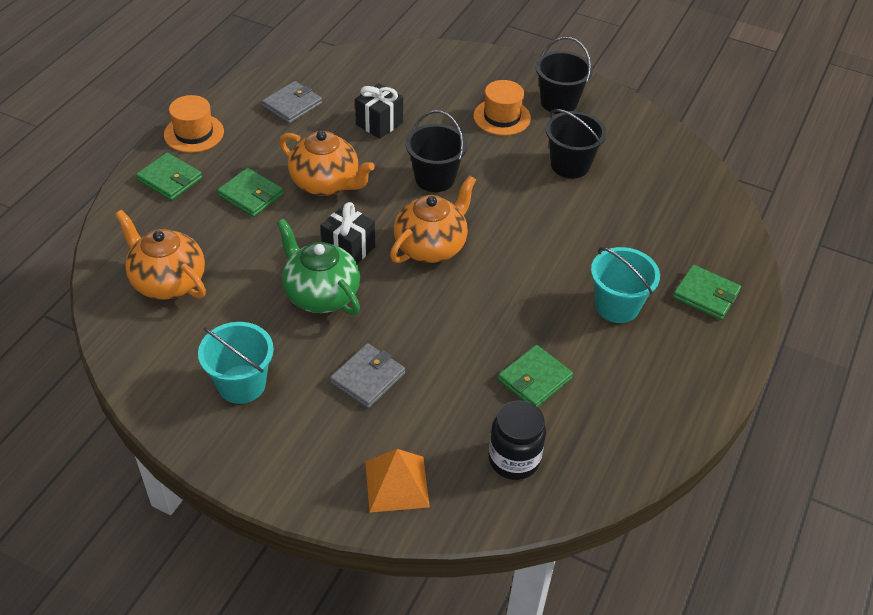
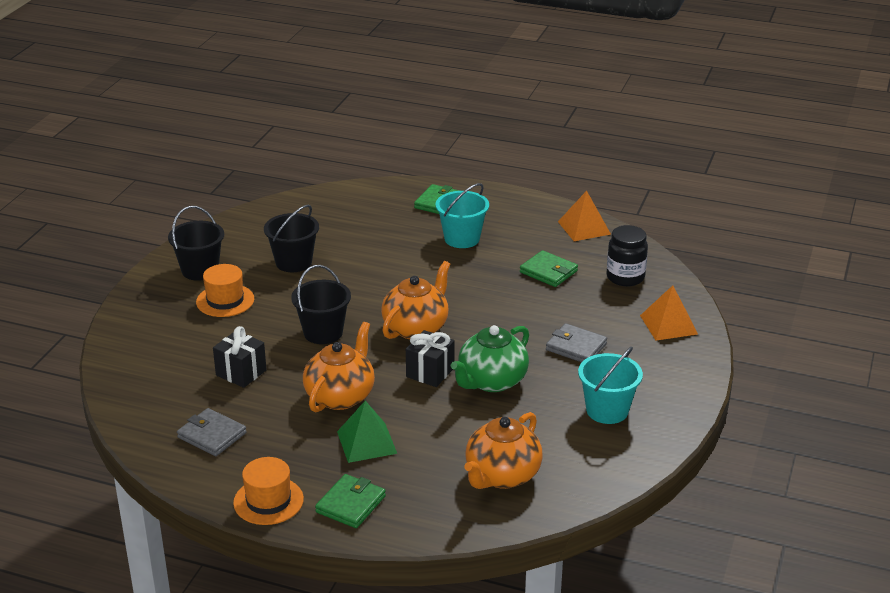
camera: 95 degrees left, 15 degrees down
(251, 195) = (366, 442): green wallet -> green pyramid
(431, 246) = (416, 328): orange teapot -> orange teapot turned 90 degrees clockwise
(645, 438) = (584, 227): none -> orange pyramid

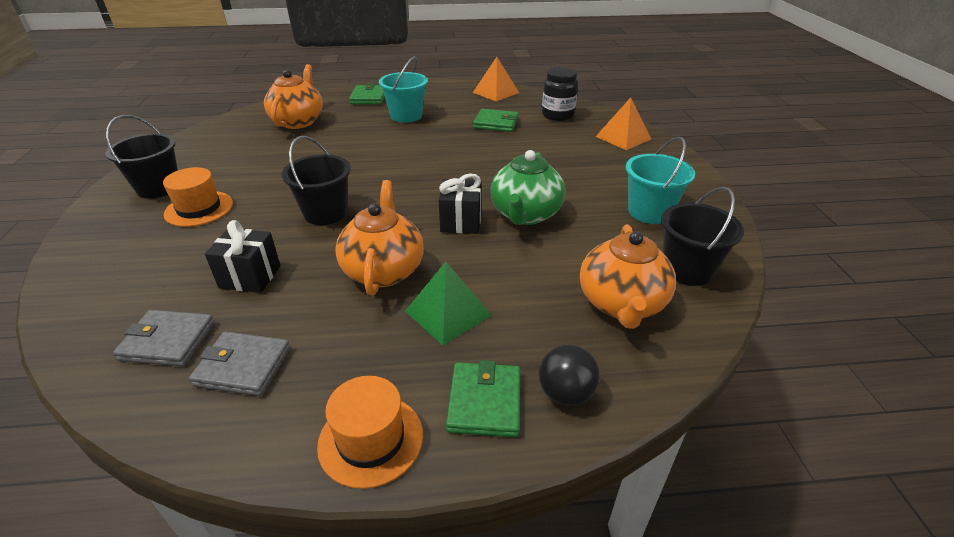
camera: 25 degrees left, 5 degrees up
(293, 262) = (260, 161): black bucket -> black bucket (687, 270)
(407, 516) = (566, 393): none -> black ball
(416, 328) = (417, 187): orange teapot -> orange teapot (298, 121)
(576, 347) = (570, 169): grey wallet -> grey wallet (168, 341)

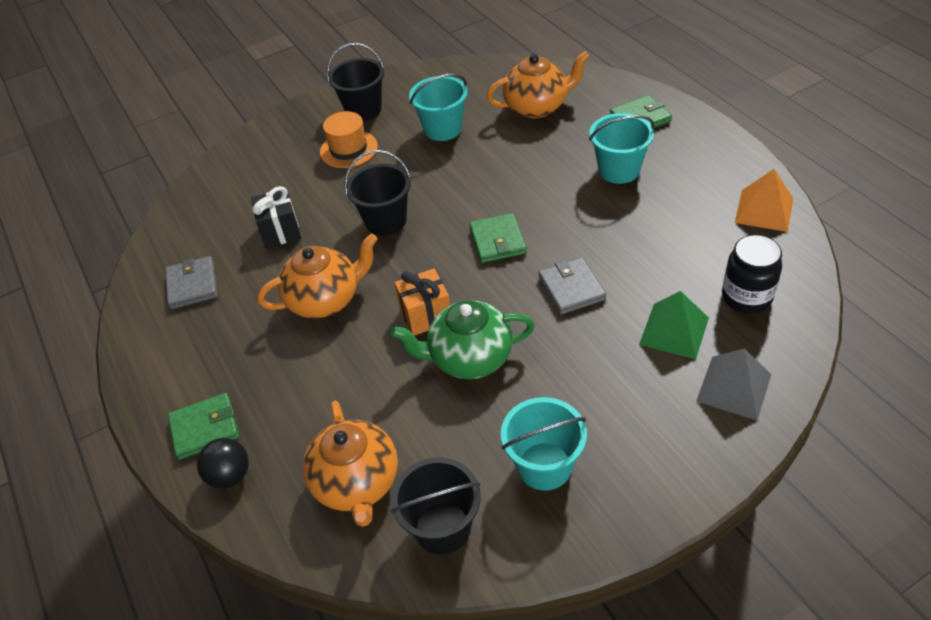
camera: 70 degrees right, 10 degrees up
(168, 341) = (201, 236): grey wallet -> grey wallet (571, 288)
(256, 160) = (443, 129): none -> turquoise bucket
(371, 439) = (154, 382): orange hat -> none
(448, 313) = (290, 365): green pyramid -> green pyramid (674, 331)
(461, 222) = (426, 315): black gift -> orange gift
(496, 123) = (667, 249): green wallet -> green wallet (497, 241)
(621, 304) = (357, 483): orange teapot -> orange teapot turned 90 degrees counterclockwise
(623, 138) = (733, 387): orange pyramid -> grey pyramid

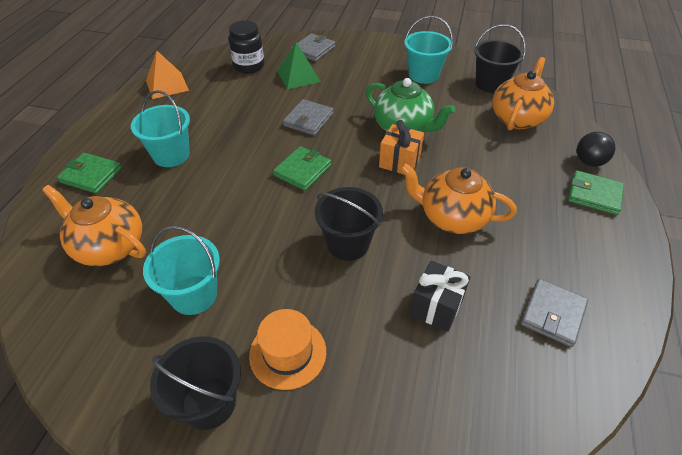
camera: 140 degrees left, 0 degrees up
(733, 387) = (313, 50): grey pyramid -> grey wallet

